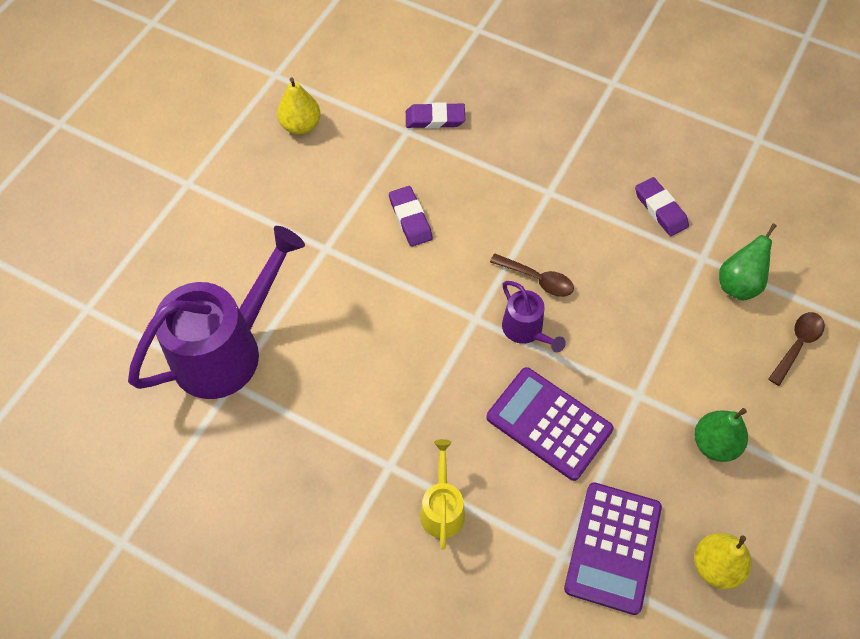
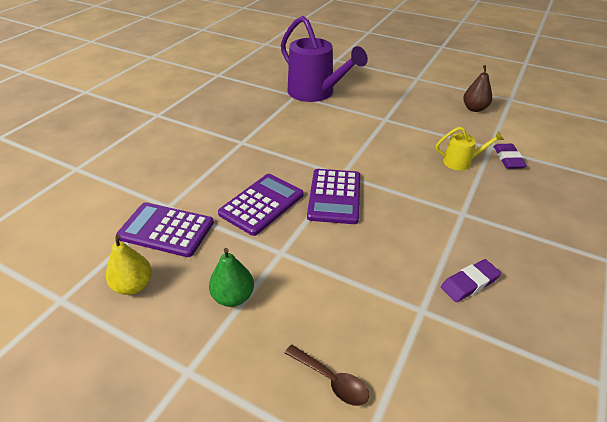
camera: 90 degrees right, 20 degrees down
(301, 126) = (474, 108): yellow pear -> brown pear
(410, 219) = (416, 148): purple eraser -> none
(442, 508) = (212, 160): yellow watering can -> yellow watering can (461, 162)
(526, 330) = (334, 196): purple watering can -> purple calculator
(537, 279) = (378, 203): brown spoon -> none
(738, 284) = (397, 336): green pear -> none

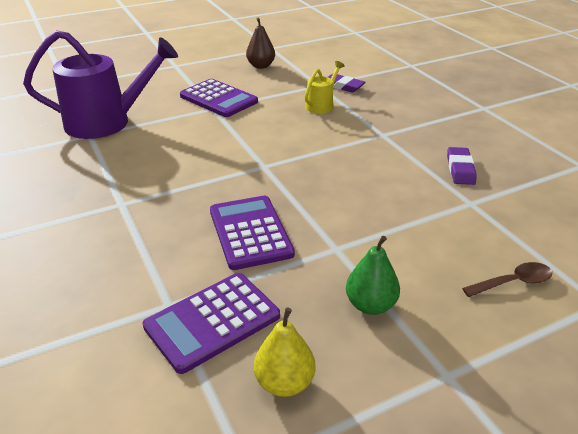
camera: 55 degrees left, 5 degrees down
(334, 196) = (291, 184): purple calculator -> purple calculator (218, 99)

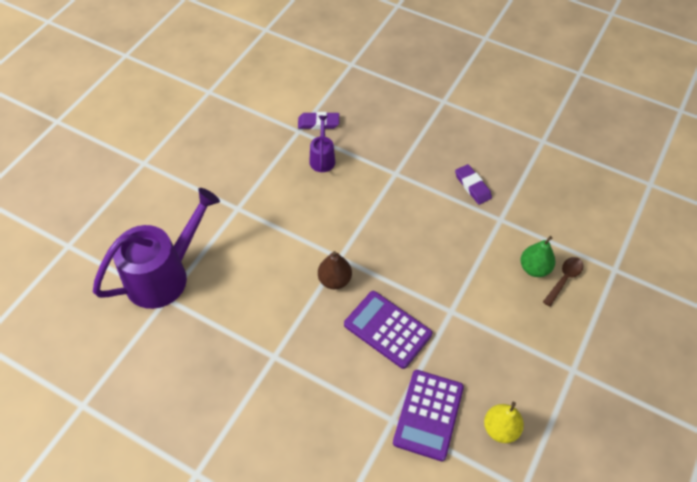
camera: 35 degrees left, 20 degrees up
(218, 99) = (231, 193): purple calculator -> none
(261, 66) = (225, 126): brown pear -> brown pear (334, 280)
(321, 105) = (322, 158): yellow watering can -> purple watering can
(370, 305) = (503, 345): green pear -> green pear (534, 268)

